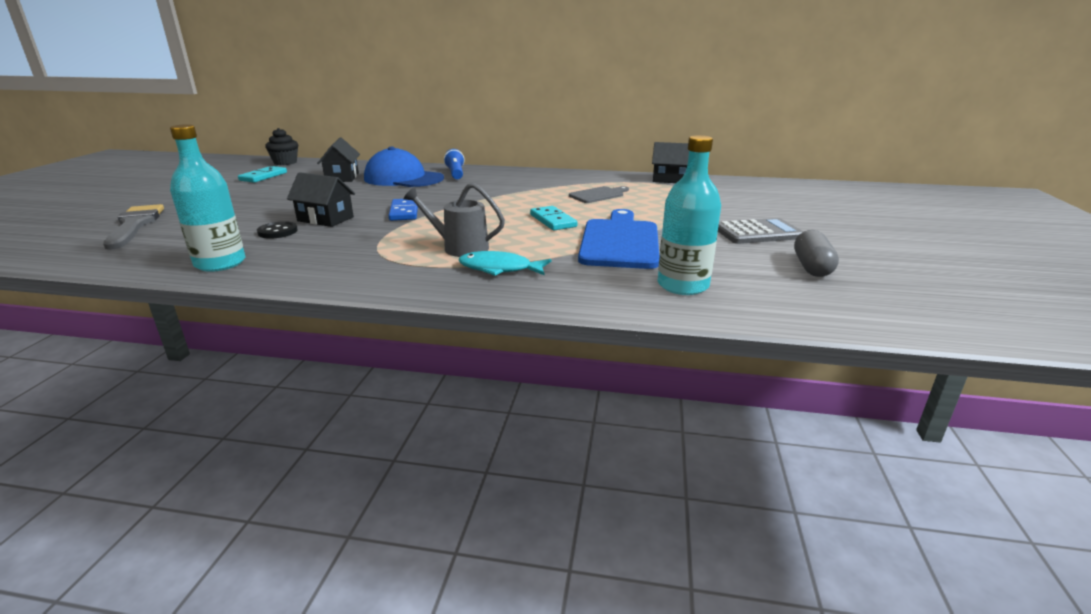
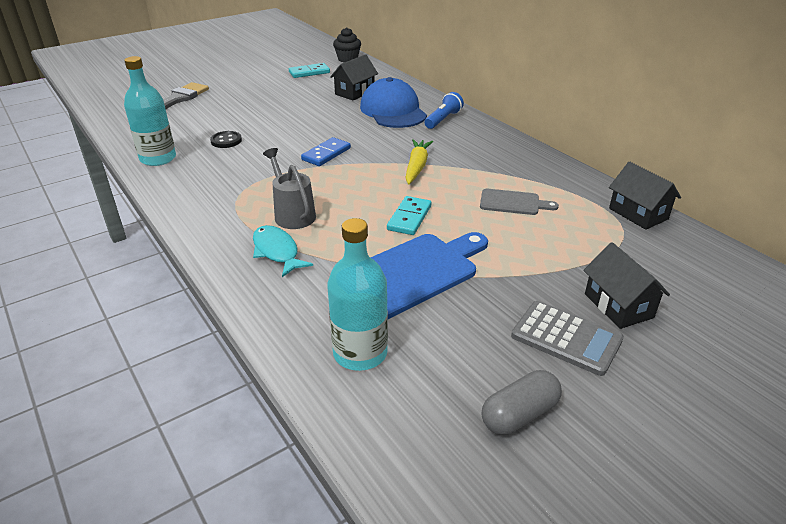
camera: 45 degrees right, 10 degrees up
(325, 219) = (269, 139): black house -> black house (618, 306)
(495, 198) = (417, 167): none -> yellow carrot

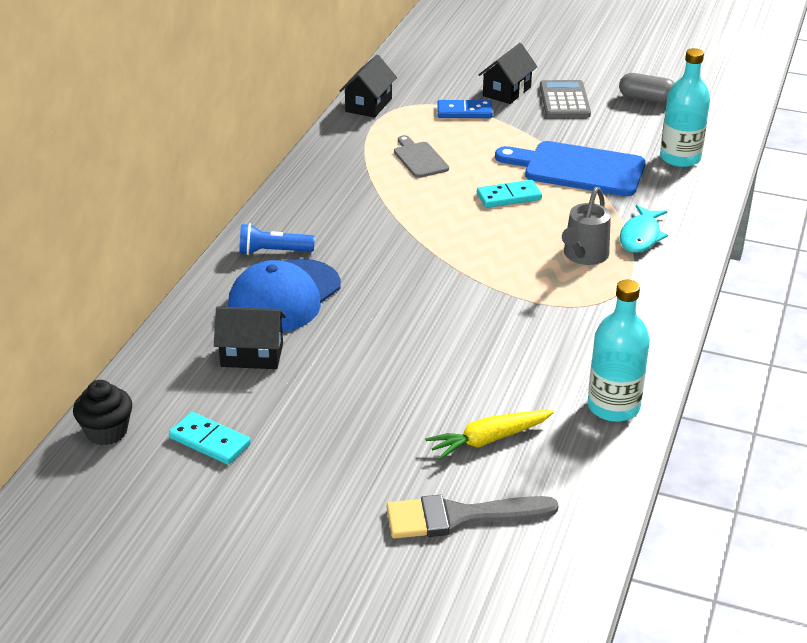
camera: 125 degrees left, 0 degrees up
(226, 141) = (512, 382): black button -> none
(326, 154) = (453, 292): blue domino -> blue domino (464, 112)
(417, 167) = (412, 226): yellow carrot -> yellow carrot (489, 440)

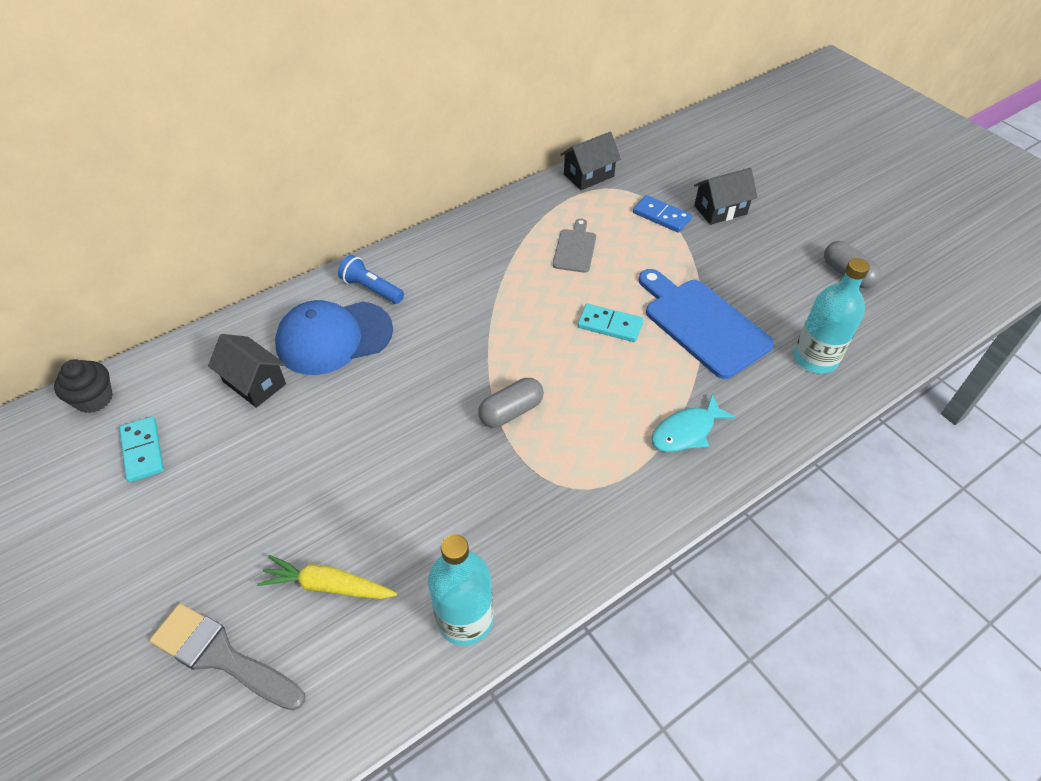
camera: 35 degrees right, 15 degrees up
(498, 279) = (511, 411): none -> grey capsule
(564, 100) = (764, 242): grey calculator -> none
(583, 256) = (611, 426): grey watering can -> none

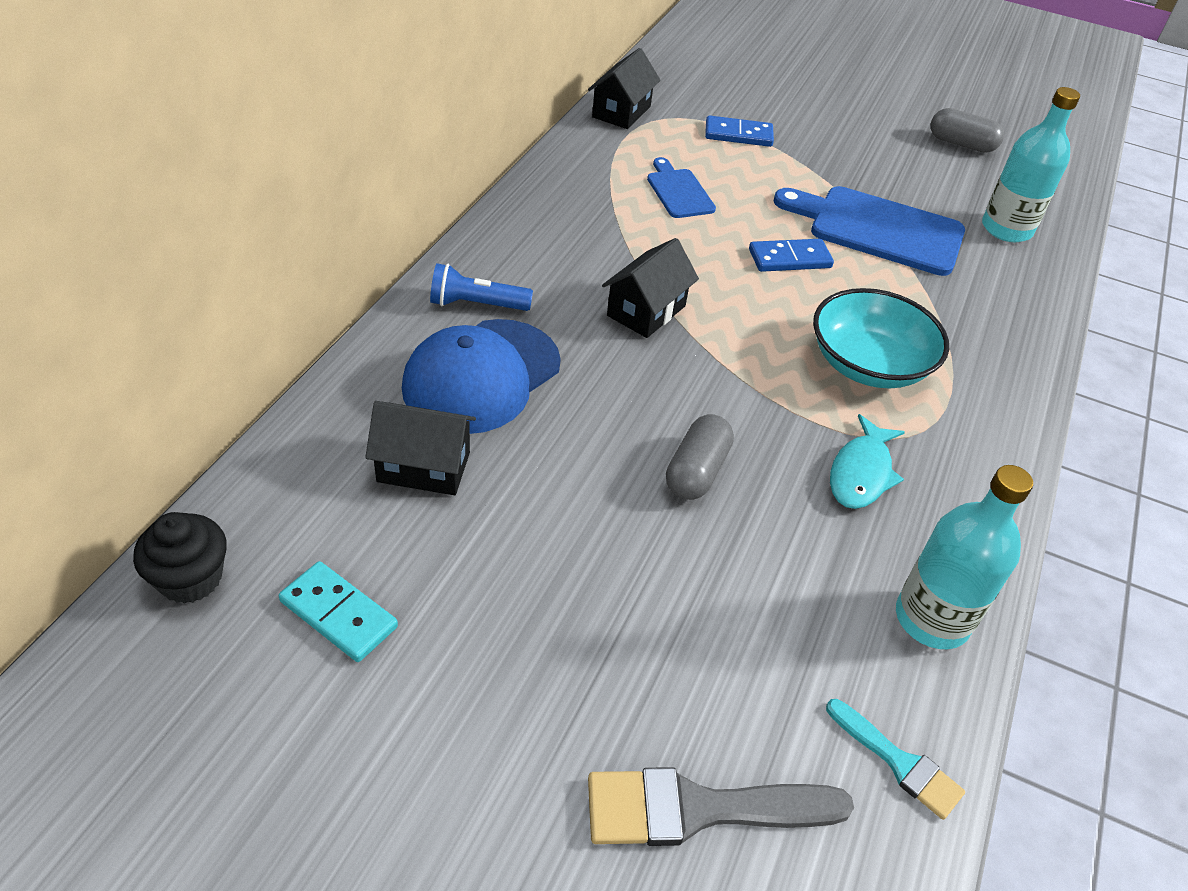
camera: 35 degrees left, 5 degrees down
(328, 585) = (750, 660): yellow carrot -> none
(356, 695) = (898, 762): none -> turquoise brush
(511, 411) = (772, 382): grey capsule -> grey capsule (696, 471)
(575, 248) = (678, 191): grey cutting board -> blue cutting board
(593, 424) = (868, 364): none -> turquoise bowl
(610, 325) = (790, 259): turquoise domino -> blue domino
(686, 431) = (961, 338): turquoise fish -> turquoise fish (861, 473)
(720, 210) = (791, 114): black house -> black house (646, 311)

